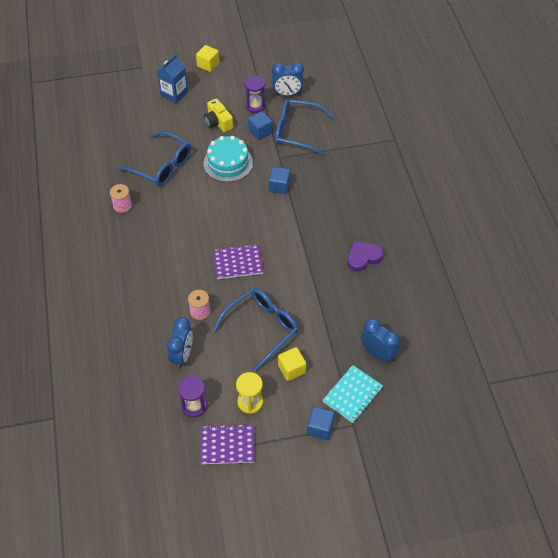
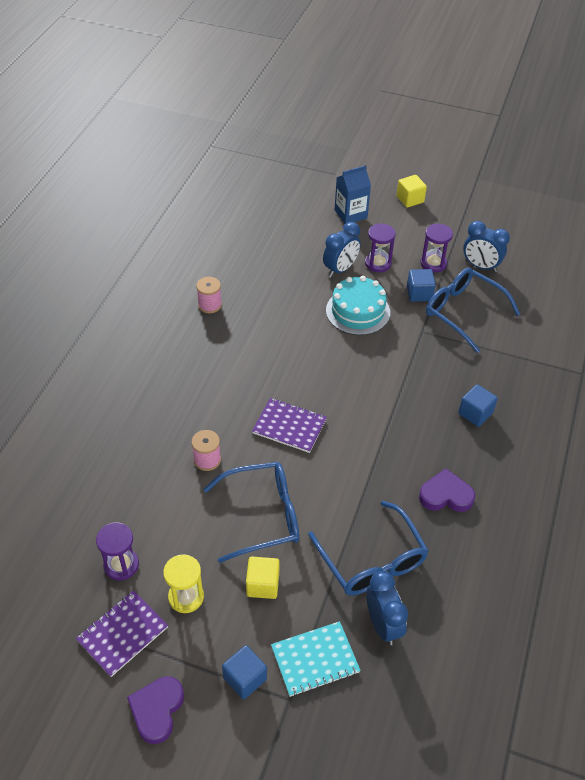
camera: 30 degrees right, 5 degrees down
(162, 166) = (282, 283): blue glasses -> blue glasses (372, 560)
(182, 355) = (151, 499): blue clock -> blue clock (340, 269)
(218, 122) = (378, 263): yellow camera -> purple hourglass
(227, 445) = (122, 634): purple notebook -> purple notebook turned 75 degrees counterclockwise
(279, 186) = (399, 364): blue cube -> blue cube (475, 413)
(281, 475) = (157, 710): none -> purple heart

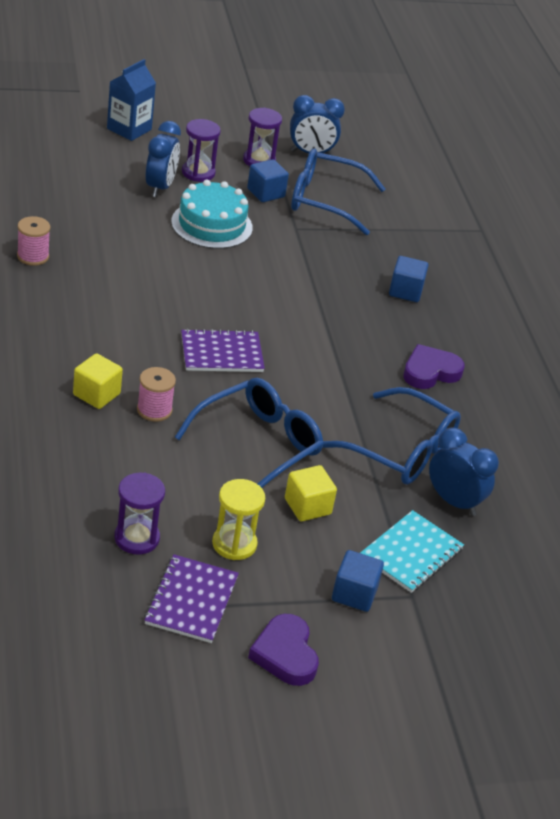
camera: 35 degrees left, 10 degrees down
(410, 199) = (186, 102): yellow cube -> yellow cube (96, 394)

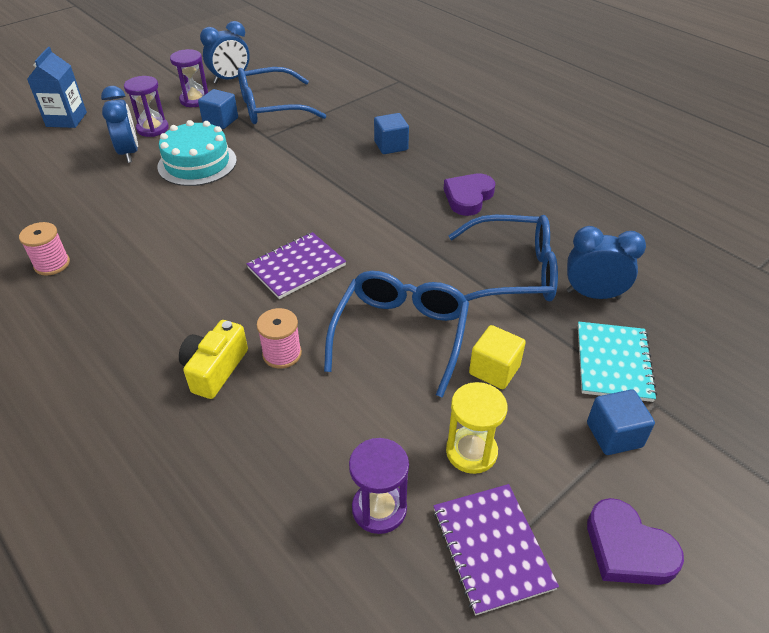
camera: 25 degrees left, 5 degrees up
(96, 394) = (215, 369): yellow cube -> yellow camera

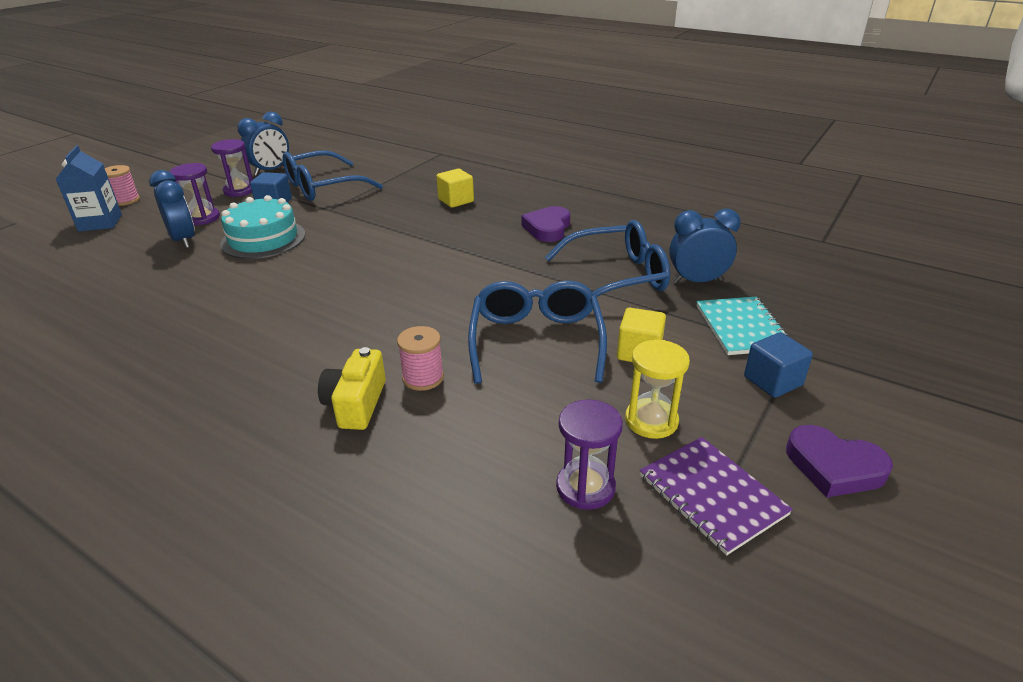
camera: 15 degrees left, 10 degrees down
(52, 264) = (129, 345): pink spool -> pink spool (125, 200)
(296, 267) = (405, 305): purple notebook -> none
(391, 146) = (456, 200): blue cube -> yellow cube

